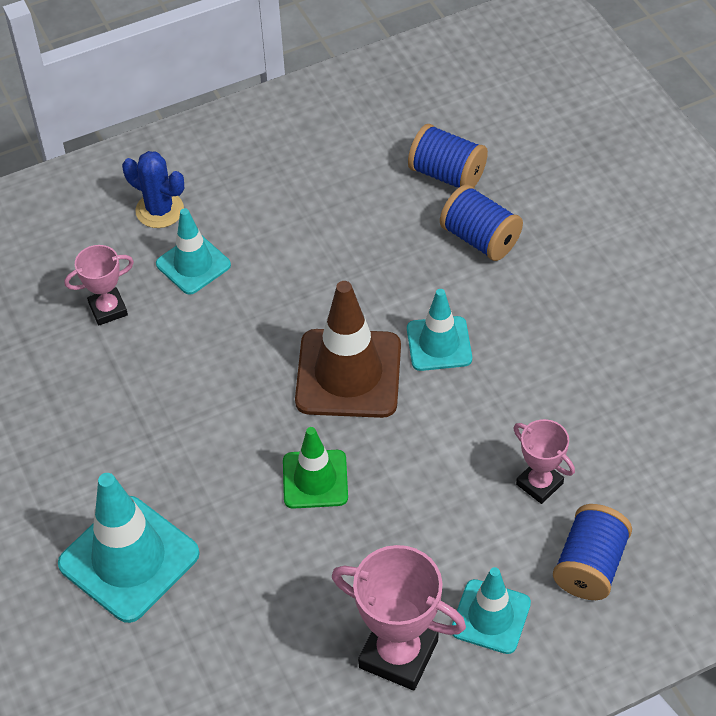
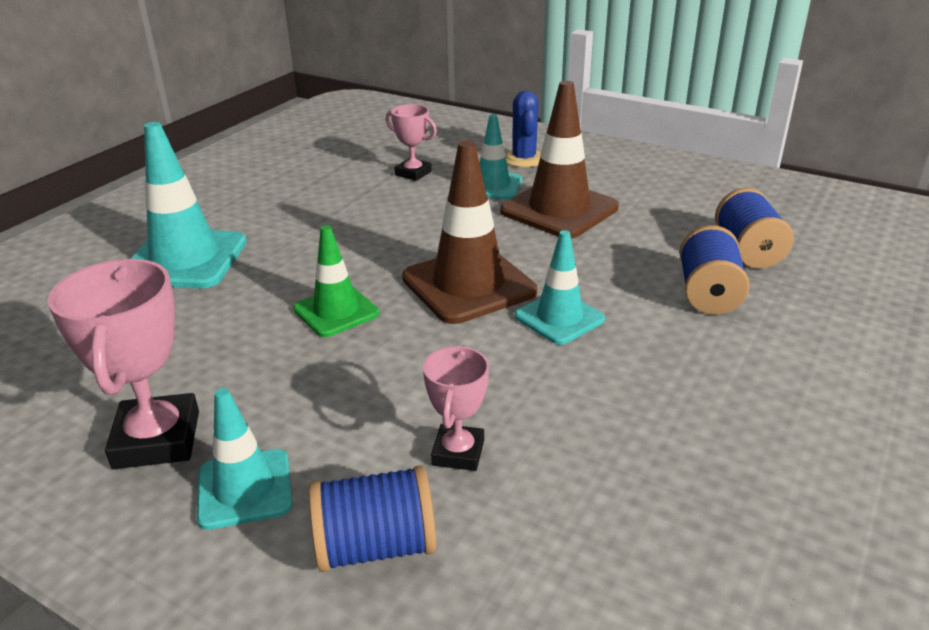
camera: 55 degrees right, 20 degrees down
(281, 245) = (559, 209): none -> brown traffic cone

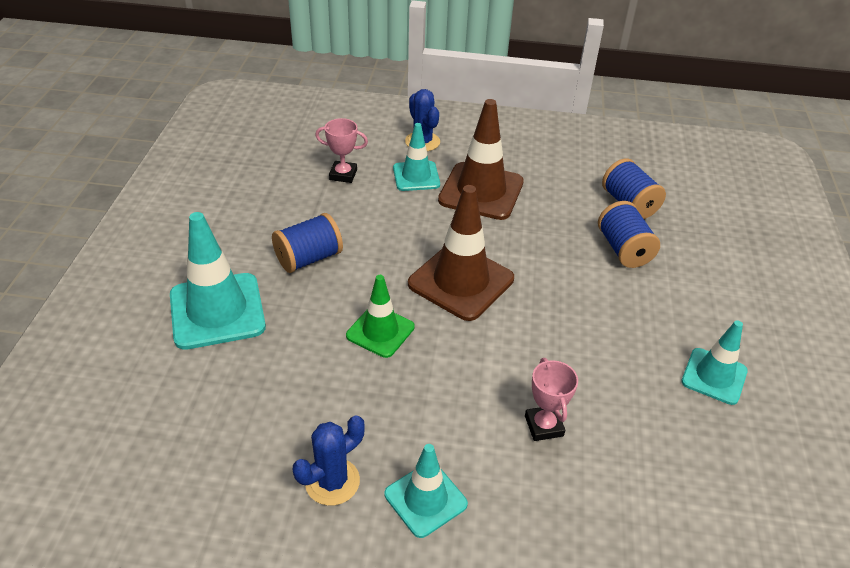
camera: 25 degrees left, 10 degrees up
(157, 439) = (332, 481): pink trophy -> blue cactus
(376, 546) = (538, 510): blue spool -> blue spool (309, 258)
(559, 318) = (541, 296): turquoise traffic cone -> turquoise traffic cone (714, 376)

